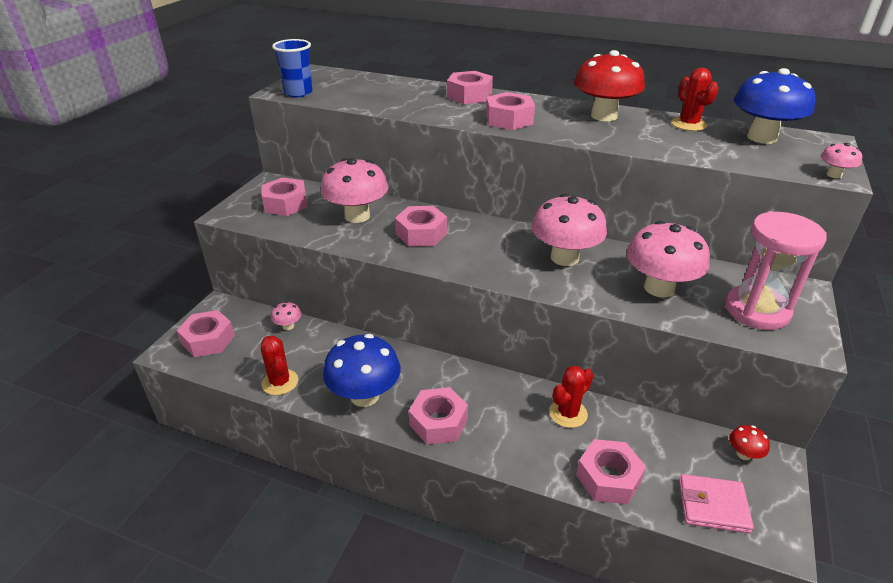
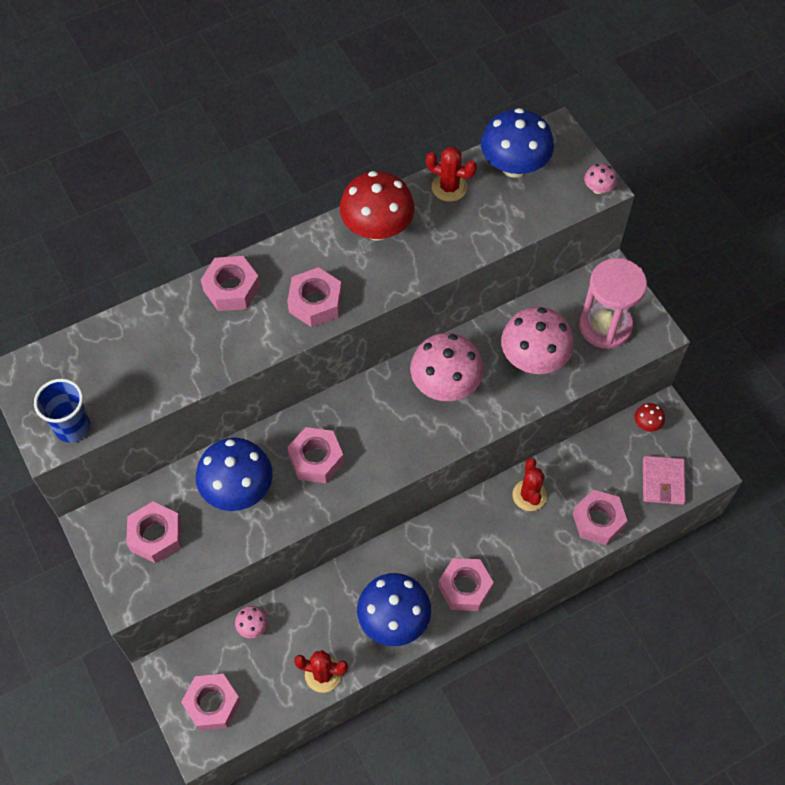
camera: 50 degrees left, 25 degrees up
(357, 216) = (238, 489): pink mushroom -> blue mushroom
(713, 506) = (663, 481): pink wallet -> pink wallet turned 45 degrees counterclockwise

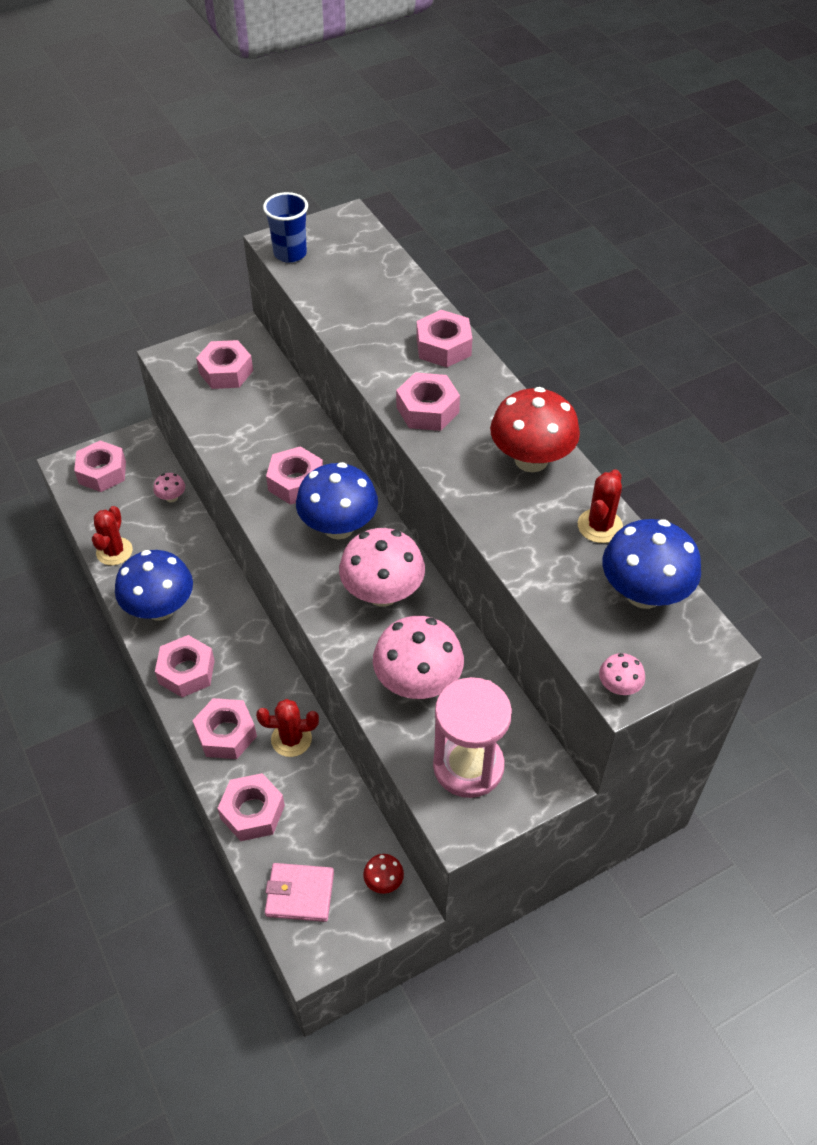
camera: 90 degrees right, 10 degrees down
(238, 489) = (268, 425): blue mushroom -> blue mushroom (338, 527)
(527, 548) = (226, 734): none -> pink nut

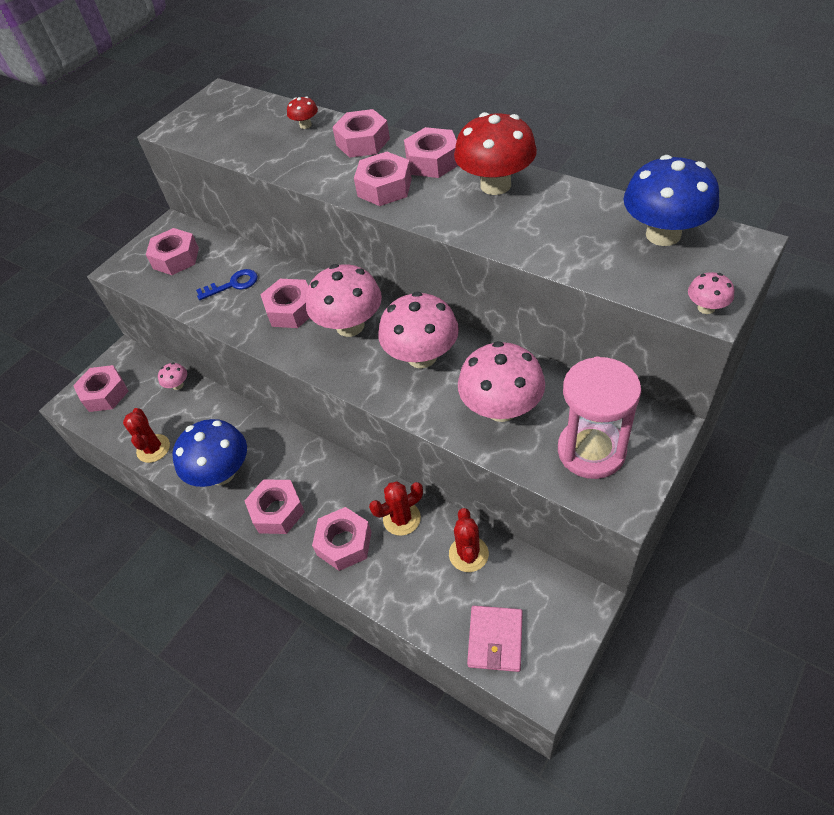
camera: 20 degrees left, 0 degrees up
(252, 812) = (409, 594): pink nut -> pink nut (432, 161)
(260, 427) = (233, 284): none -> blue key
(290, 253) = (187, 132): blue cup -> none
(300, 894) = (495, 640): pink wallet -> pink wallet turned 60 degrees counterclockwise
(338, 527) = (350, 326): blue mushroom -> pink mushroom
(383, 881) = (556, 590): red mushroom -> red mushroom (305, 125)
(600, 526) = (588, 205): red cactus -> red cactus (468, 554)

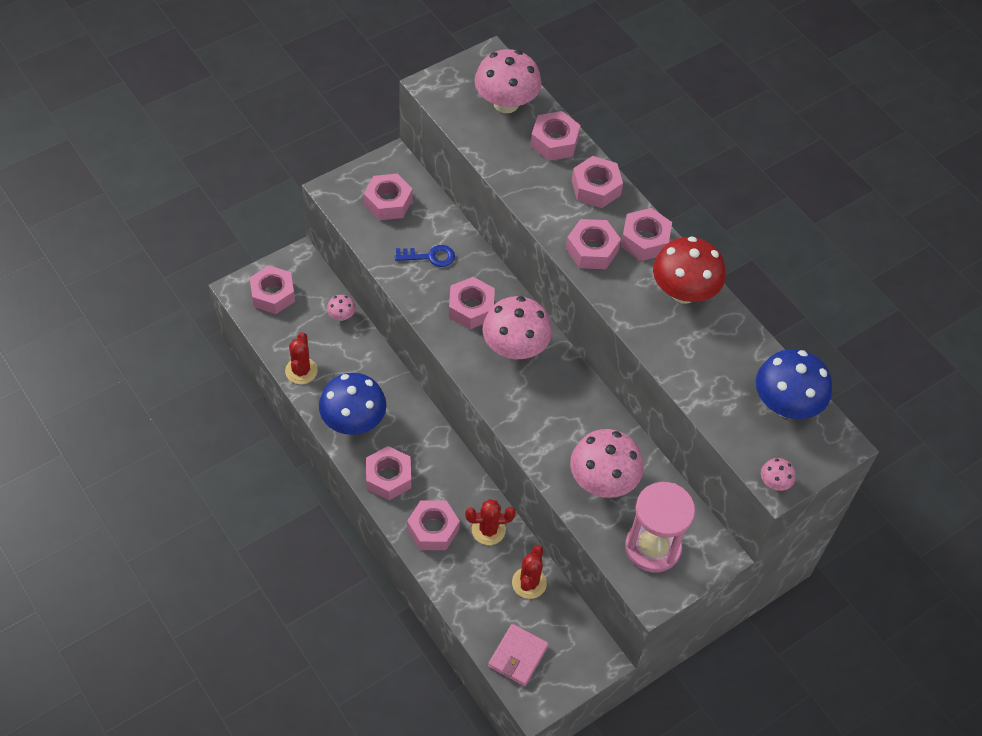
camera: 10 degrees right, 5 degrees up
(305, 125) = (554, 142): red mushroom -> pink nut
(422, 356) = (562, 405): pink mushroom -> pink mushroom (506, 103)

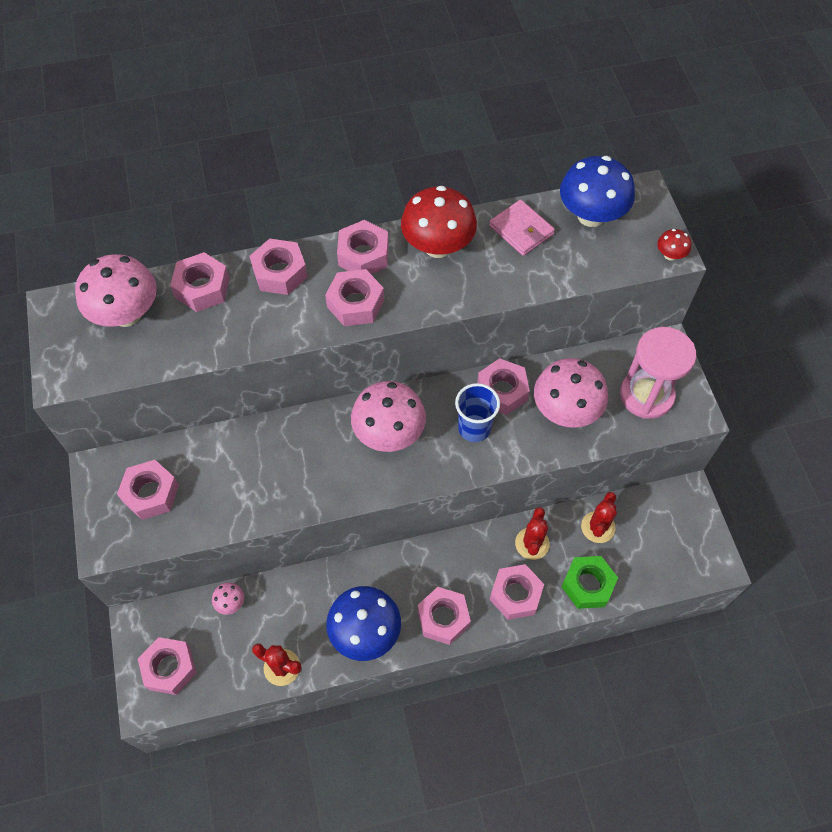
camera: 65 degrees left, 5 degrees up
(430, 257) = (242, 475): blue key -> none
(466, 588) = (587, 585): none -> green nut
(471, 308) = (324, 457): pink nut -> pink nut (502, 391)
(518, 656) = (669, 563): pink wallet -> pink wallet (521, 230)
(529, 583) = (598, 527): red cactus -> red cactus turned 75 degrees clockwise
(550, 412) = (474, 428): none -> blue cup
(774, 483) = (670, 255): pink mushroom -> red mushroom

